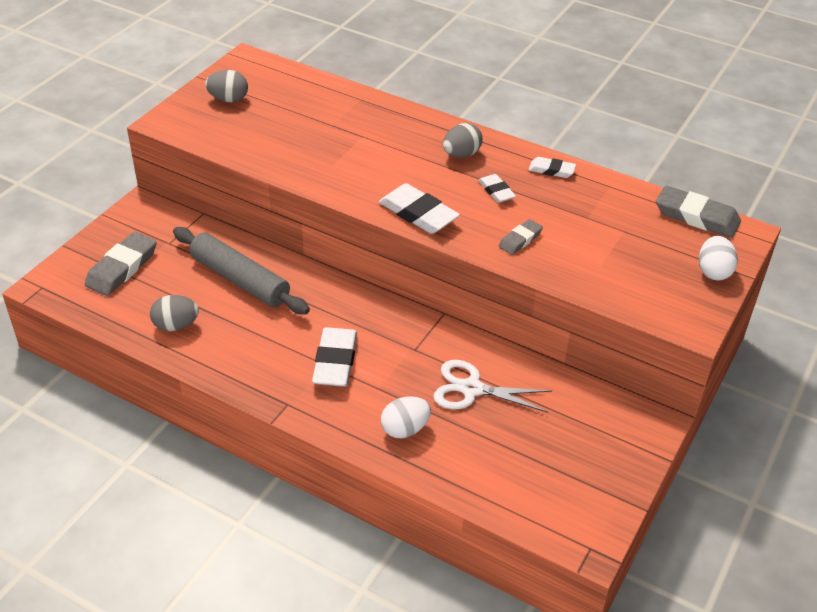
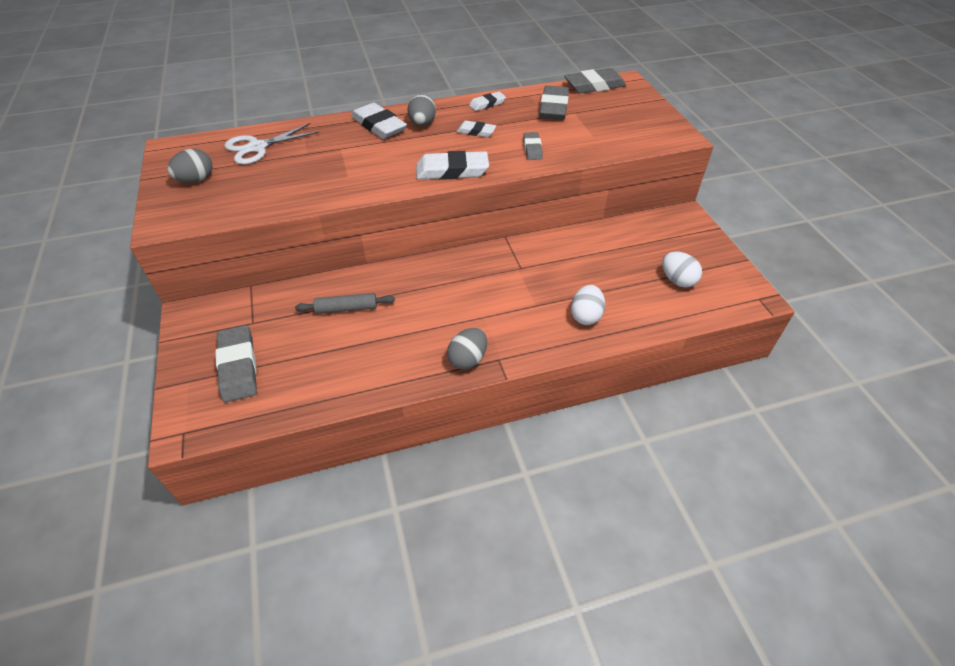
camera: 45 degrees left, 5 degrees up
(176, 325) = (344, 372): grey egg -> grey egg (467, 359)
(240, 280) = (346, 308): grey rolling pin -> grey rolling pin, size x0.56
(335, 361) = (487, 310): white eraser -> white eraser (379, 125)
(472, 389) = (583, 265): white scissors -> white scissors (257, 147)
(611, 213) = (554, 107): none -> grey eraser
(713, 271) = (645, 106): white egg -> white egg (677, 280)

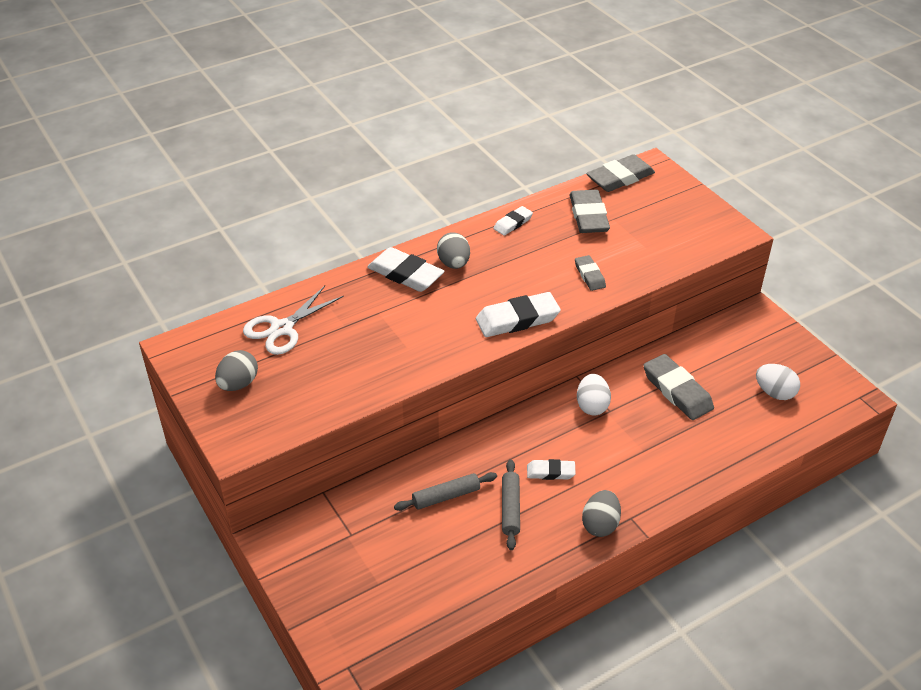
camera: 15 degrees left, 5 degrees down
(238, 366) = (364, 586): grey eraser -> grey eraser (677, 391)
(395, 329) = (510, 508): none -> grey rolling pin
(476, 131) = (518, 263): white eraser -> white eraser (550, 472)
(585, 316) = (698, 452): white egg -> white egg (592, 406)

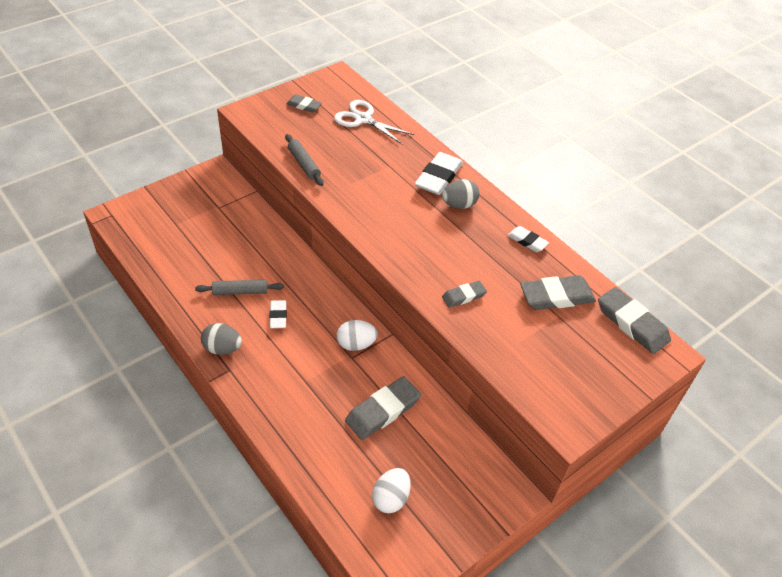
camera: 80 degrees right, 5 degrees up
(238, 384) = (304, 105): grey egg -> grey eraser
(446, 496) = (252, 254): grey rolling pin -> grey rolling pin (304, 164)
(517, 319) = (393, 247): white eraser -> none

